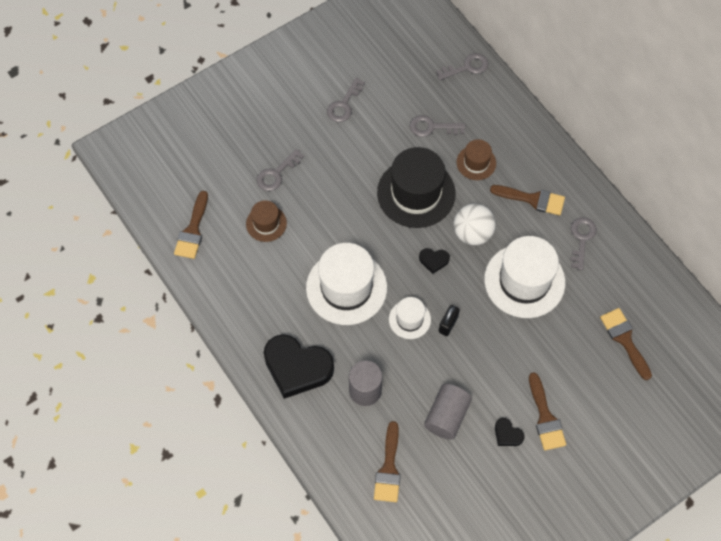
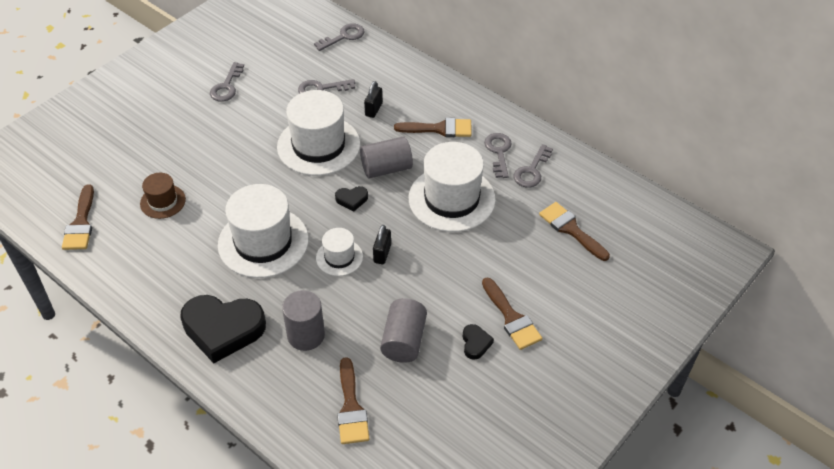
camera: 15 degrees left, 15 degrees down
(276, 174) = (166, 156): grey key -> grey key (532, 170)
(416, 193) = (318, 145): black hat -> white hat
(472, 233) = (386, 168): white ball -> grey cylinder
(476, 163) = (374, 109): brown hat -> black padlock
(507, 434) = (475, 343): black heart -> black heart turned 120 degrees counterclockwise

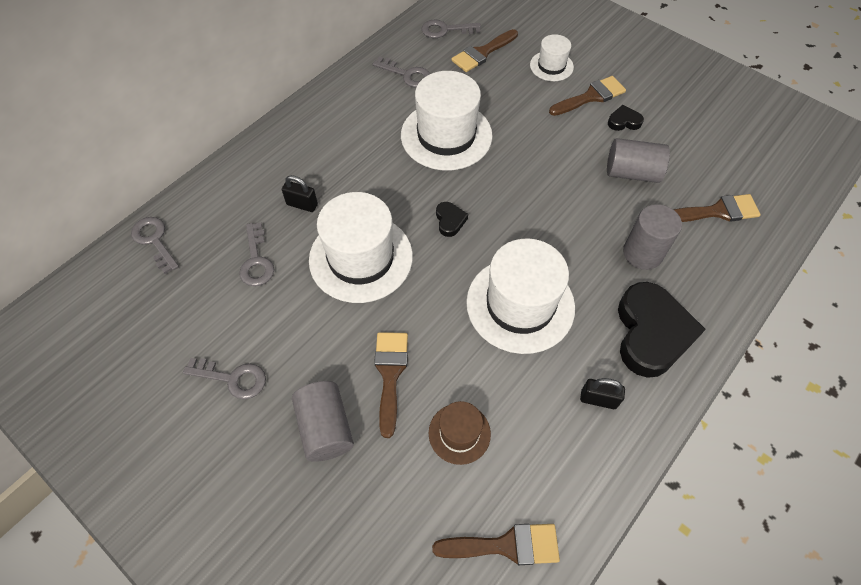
camera: 90 degrees left, 10 degrees up
(339, 257) = (535, 229): white hat -> white hat (551, 66)
(382, 253) = (525, 191): black padlock -> black padlock (598, 399)
(386, 168) = (401, 190): grey cylinder -> grey cylinder (325, 428)
(439, 129) = (341, 144): brown brush -> brown brush (390, 374)
(498, 152) = (380, 98): grey key -> grey key (445, 30)

